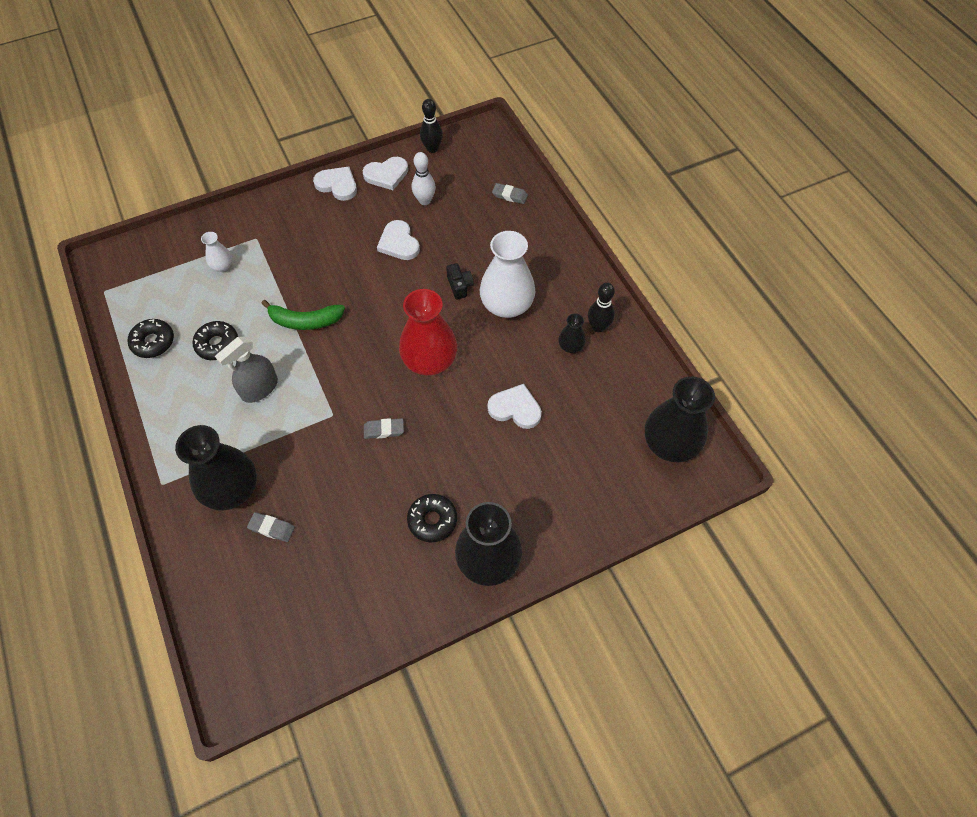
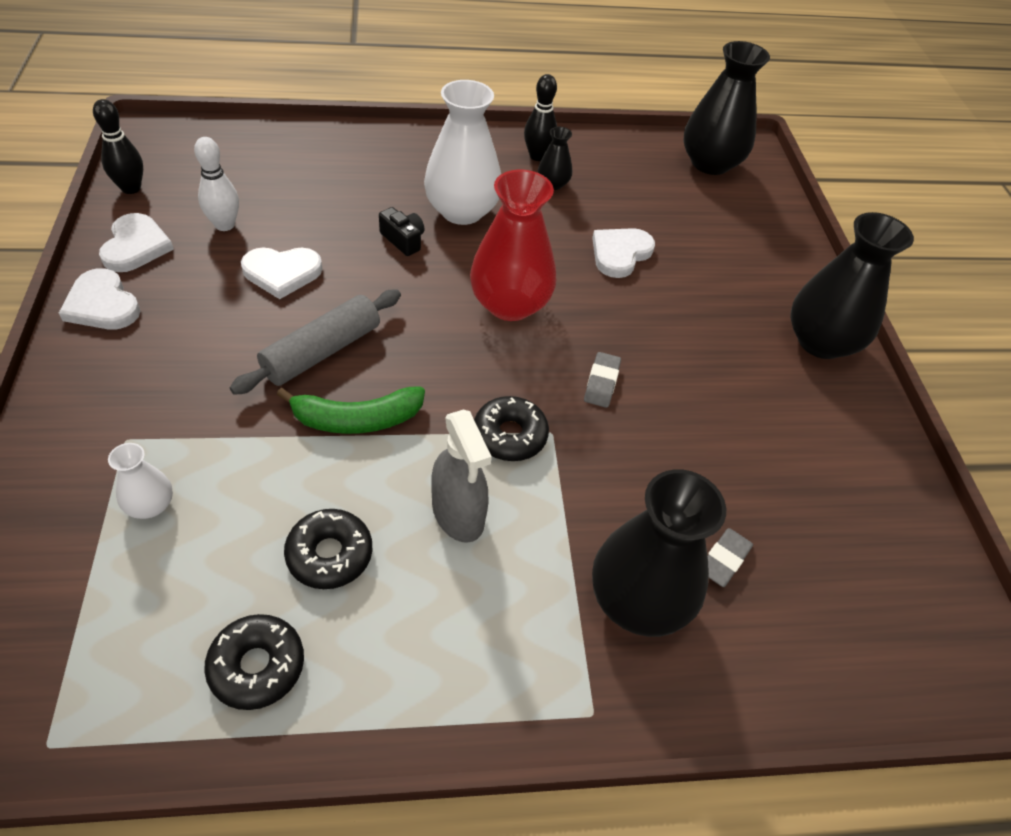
camera: 75 degrees left, 10 degrees down
(305, 321) = (356, 419): green banana -> green banana turned 60 degrees clockwise
(337, 185) = (102, 304): white heart -> white heart turned 90 degrees counterclockwise
(346, 286) = (322, 352): none -> grey rolling pin
(432, 520) = (755, 375): black donut -> black donut (510, 435)
(459, 286) = (403, 240): black camera -> black camera turned 45 degrees clockwise
(509, 195) = (285, 152): grey eraser -> none

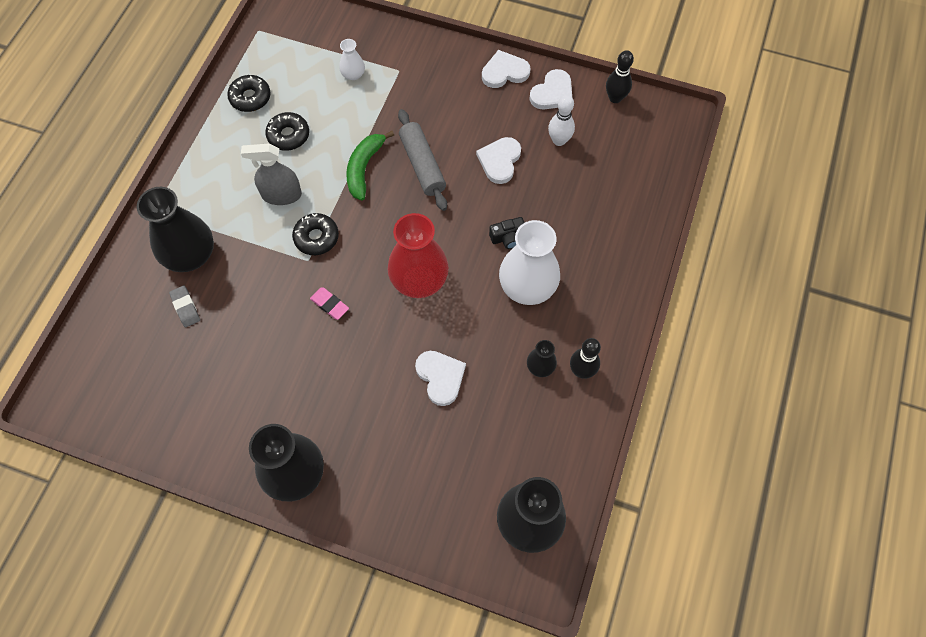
camera: 120 degrees right, 15 degrees up
(136, 246) = (552, 93): white heart -> white heart turned 75 degrees counterclockwise
(601, 383) = (329, 304): grey eraser -> pink eraser

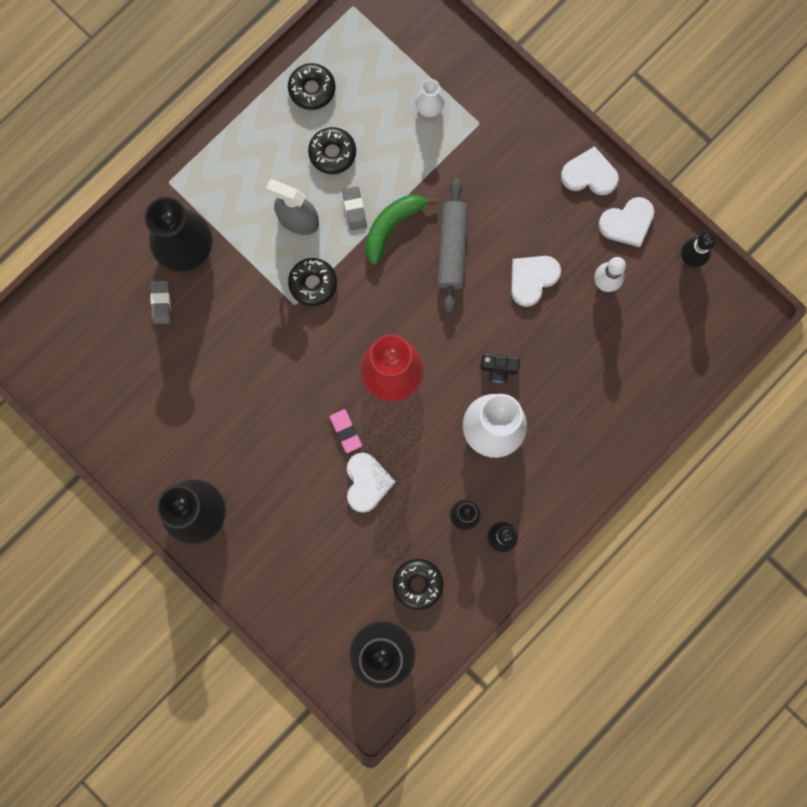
camera: 25 degrees right, 15 degrees up
(326, 168) = (354, 209): none -> grey eraser
(329, 304) = (296, 361): pink eraser -> pink eraser (345, 431)
(529, 444) = (418, 584): none -> black donut

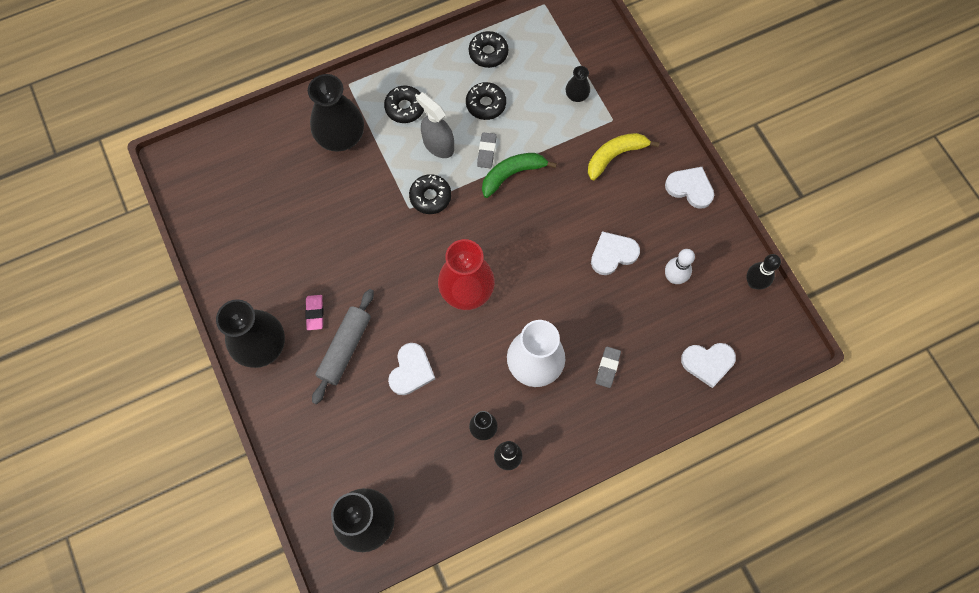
camera: 20 degrees right, 10 degrees down
(161, 303) = (304, 171): grey eraser -> grey eraser (607, 368)
(345, 431) = (410, 322): pink eraser -> pink eraser (315, 313)
(418, 584) = (420, 472): black donut -> black donut (405, 107)
(429, 107) = (576, 95): white vase -> black vase
(452, 248) = (554, 208): grey rolling pin -> grey rolling pin (345, 348)
(496, 165) = (615, 156): none -> yellow banana
(498, 368) = (558, 316): black camera -> none
(627, 223) = (709, 236): white heart -> white heart (708, 363)

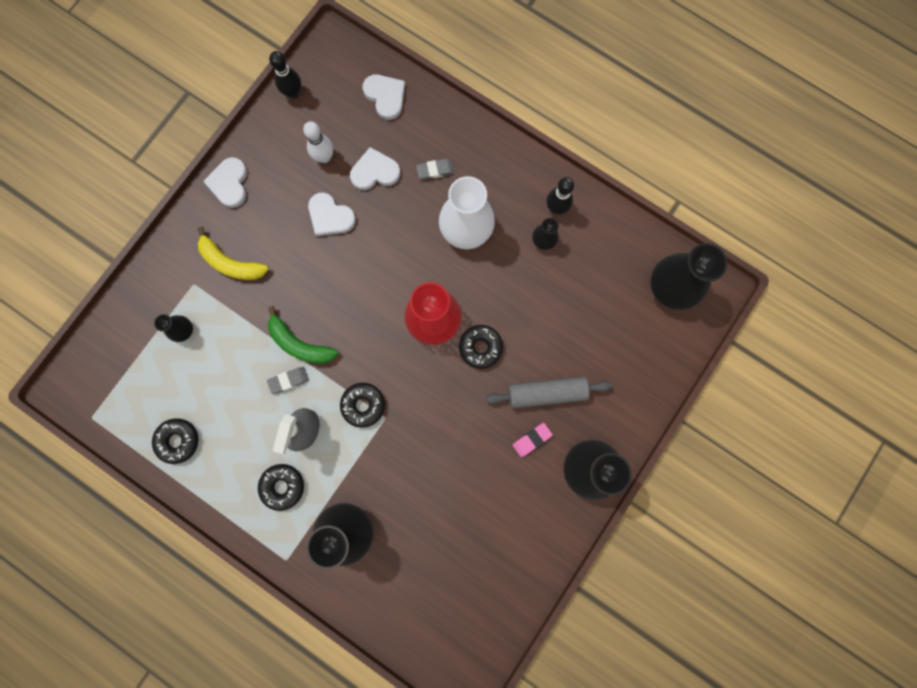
camera: 120 degrees left, 10 degrees up
(411, 371) = (532, 325): white heart -> white heart (375, 172)
(486, 104) = (238, 410): black donut -> black donut (480, 347)

